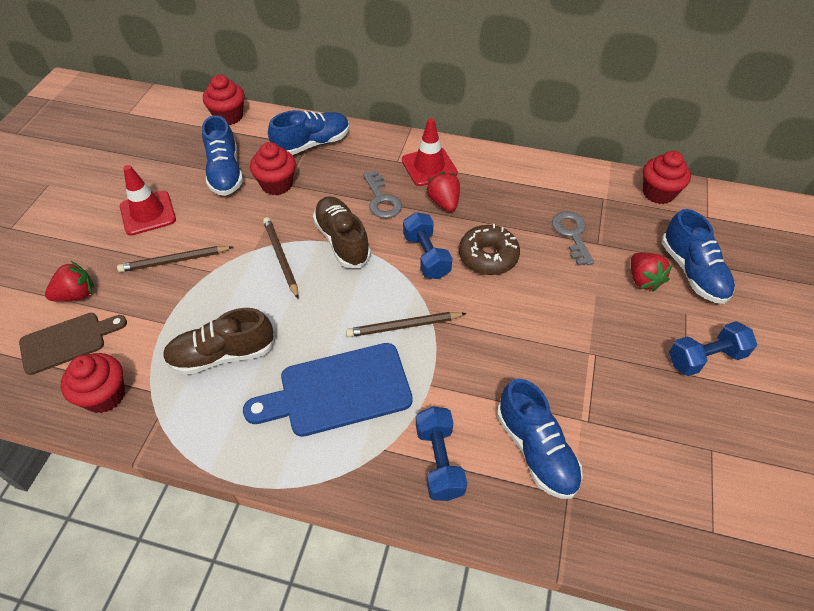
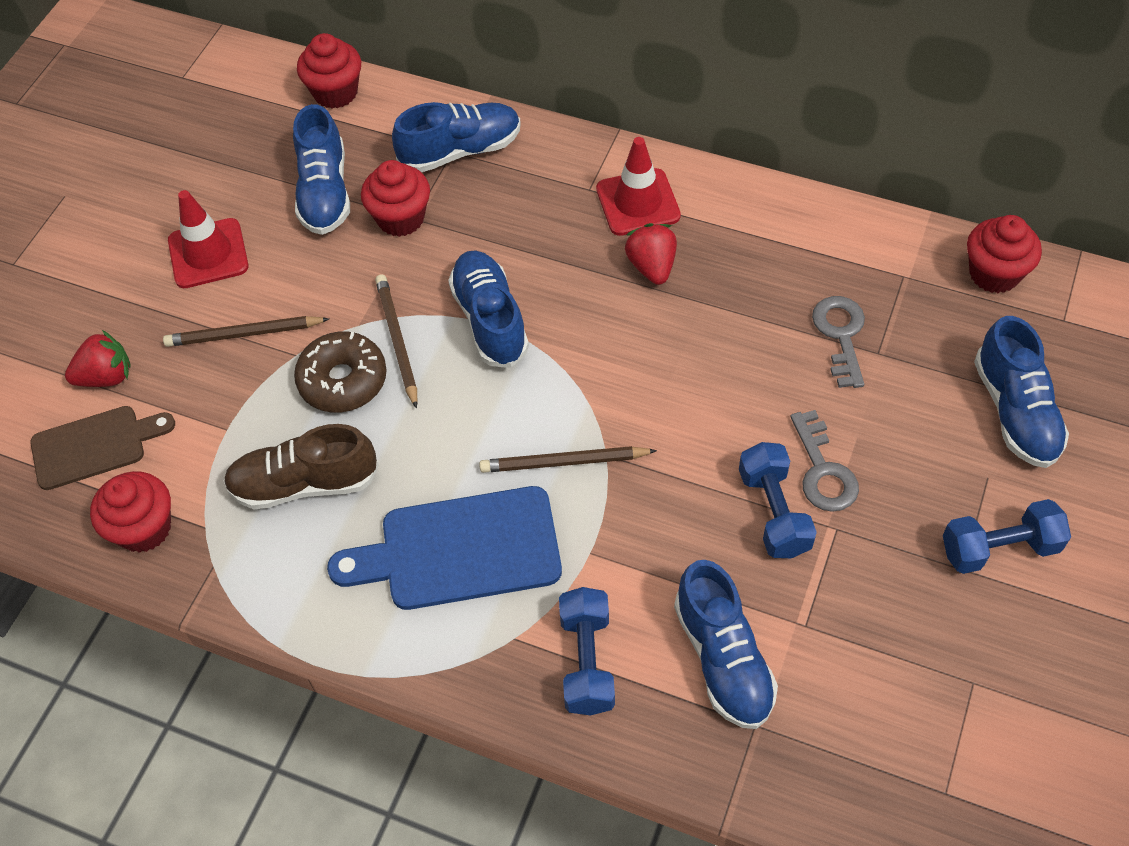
camera: 10 degrees right, 5 degrees up
(342, 241) = (490, 320): brown shoe -> blue shoe
(381, 199) = (557, 255): grey key -> grey key (823, 470)
(426, 256) = (612, 354): blue dumbbell -> blue dumbbell (774, 512)
(488, 256) = (705, 362): brown donut -> brown donut (343, 380)
(643, 280) = (935, 418): red strawberry -> none

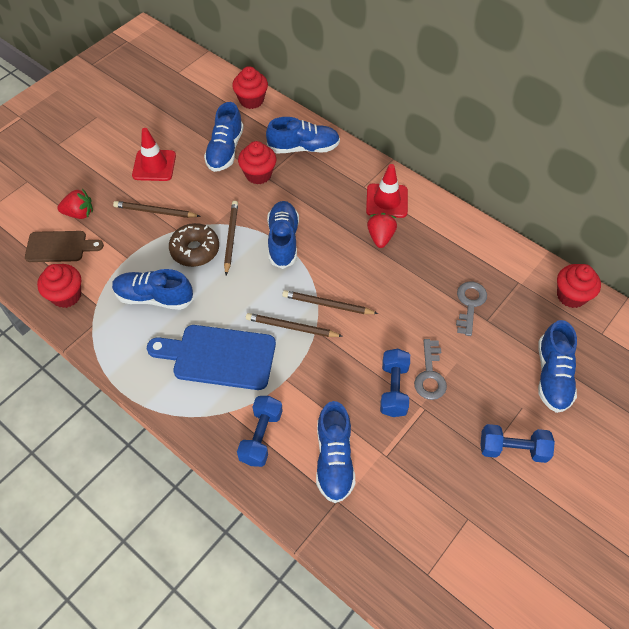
camera: 15 degrees right, 0 degrees up
(305, 483) = (154, 297): brown shoe -> blue shoe
(609, 405) = (328, 304): none -> brown pencil

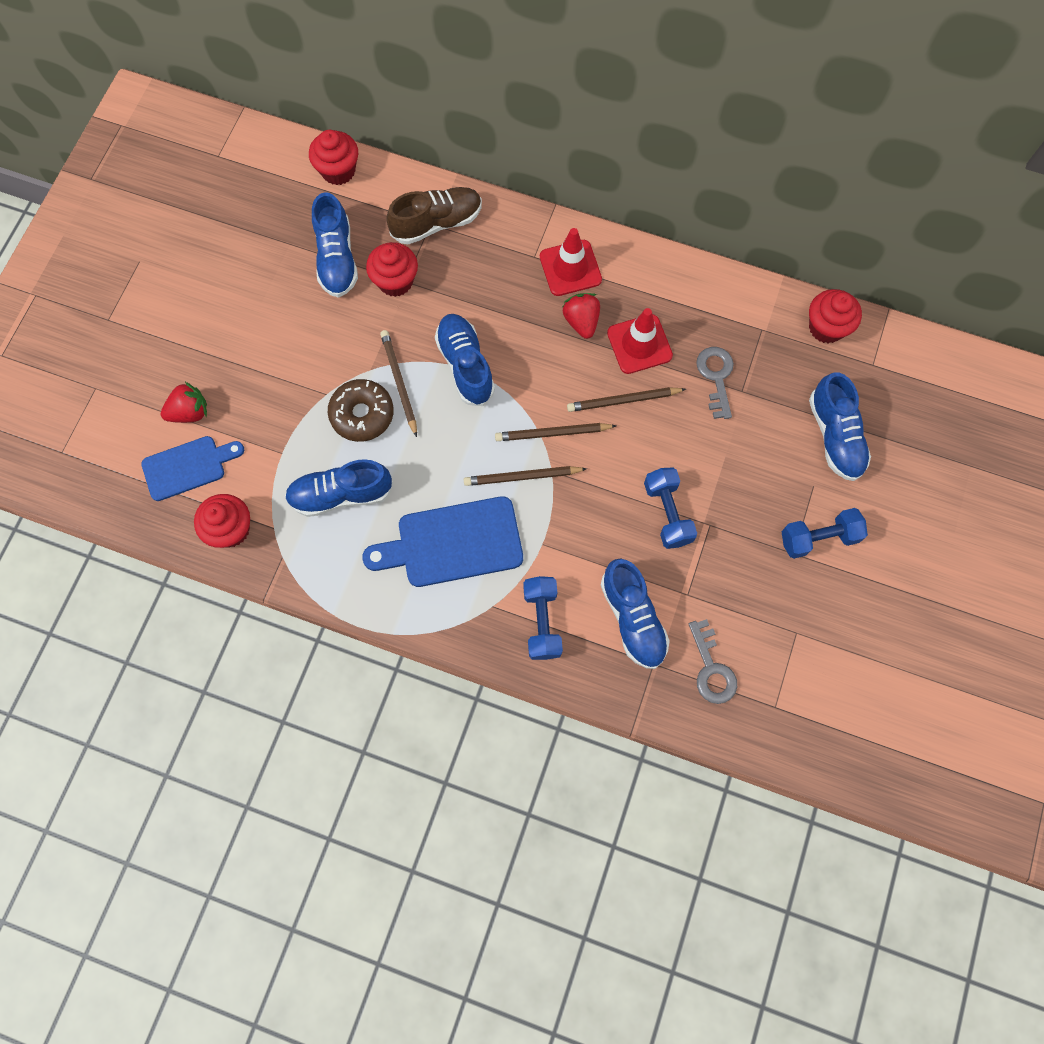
camera: 20 degrees left, 15 degrees up
(59, 247) = (188, 467): brown cutting board -> blue cutting board
(154, 165) = (254, 311): red traffic cone -> red traffic cone (639, 344)
(155, 211) = (287, 377): brown pencil -> brown pencil (623, 400)
(303, 148) = (437, 223): blue shoe -> brown shoe
(430, 375) = (701, 482): grey key -> grey key (711, 668)

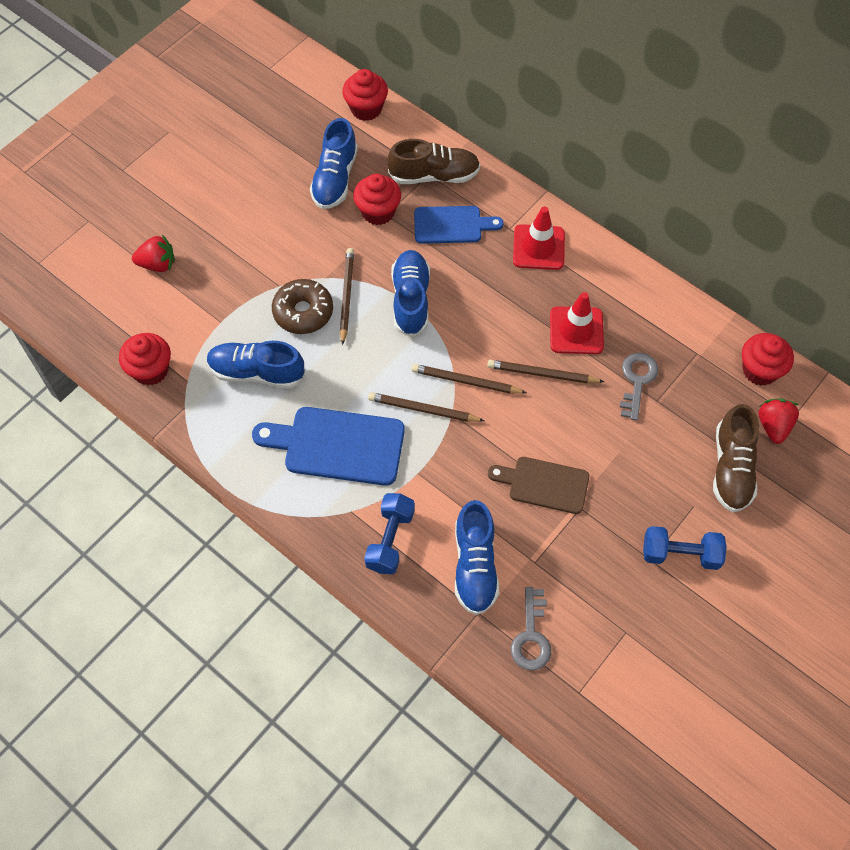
camera: 20 degrees right, 10 degrees down
(188, 467) = (137, 308): blue cutting board -> blue cutting board (451, 225)
(581, 322) = (530, 295): red strawberry -> red strawberry (773, 426)
(667, 513) = (544, 484): blue dumbbell -> brown cutting board
(835, 436) = (731, 468): blue shoe -> brown shoe

